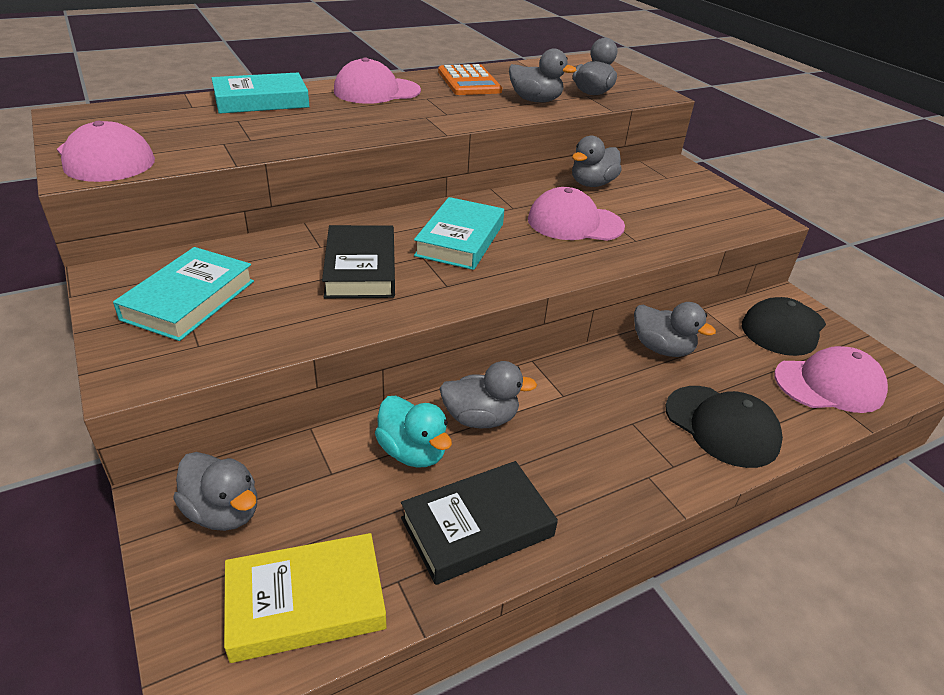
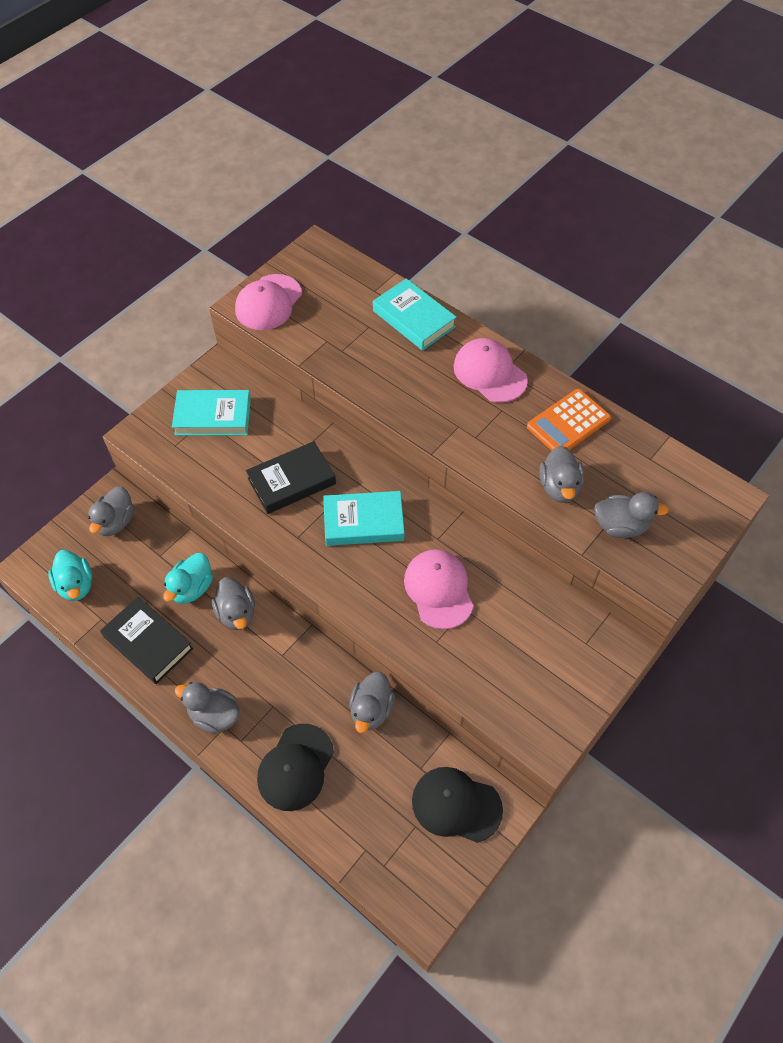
camera: 70 degrees right, 20 degrees up
(306, 602) = (76, 585): yellow book -> turquoise duck
(592, 184) = (525, 583): grey duck -> grey duck (214, 715)
(829, 385) = (386, 847): pink cap -> none

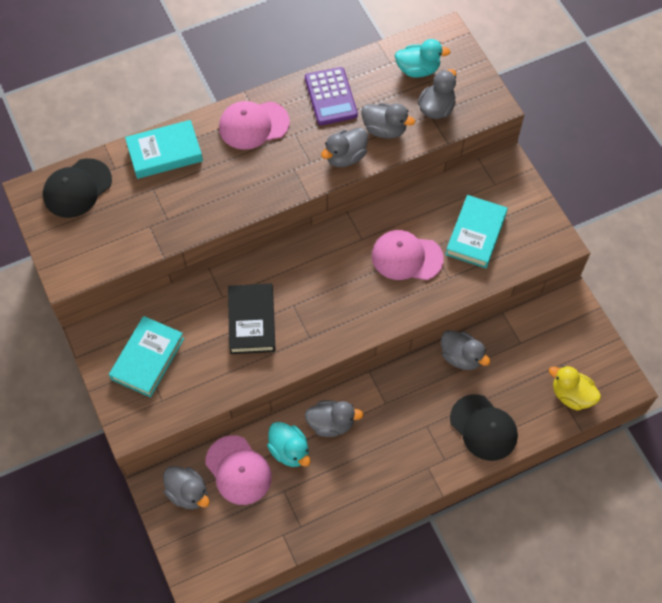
camera: 65 degrees left, 5 degrees up
(76, 585) = (238, 546): turquoise duck -> turquoise duck (418, 70)
(148, 643) = (325, 502): black book -> none
(214, 715) = (414, 472): grey duck -> grey duck (345, 157)
(268, 302) = (76, 254): pink cap -> pink cap (238, 470)
(363, 522) = (320, 284): turquoise book -> turquoise book (476, 234)
(380, 853) = (571, 395): none -> yellow duck
(456, 805) = (557, 331): black cap -> black cap (77, 188)
(568, 423) = (330, 97): orange calculator -> purple calculator

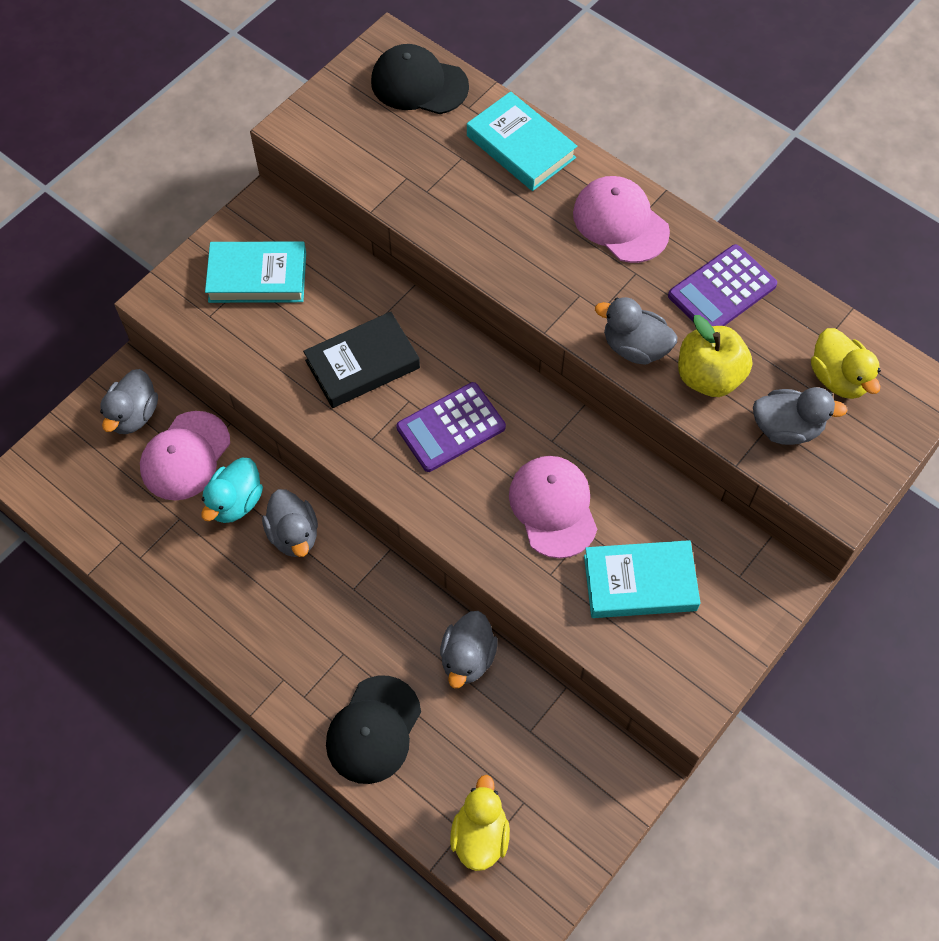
camera: 65 degrees right, 0 degrees up
(324, 289) = (451, 427): none -> purple calculator
(384, 129) = (709, 377): grey duck -> yellow apple
(418, 70) = (838, 378): turquoise duck -> yellow duck

